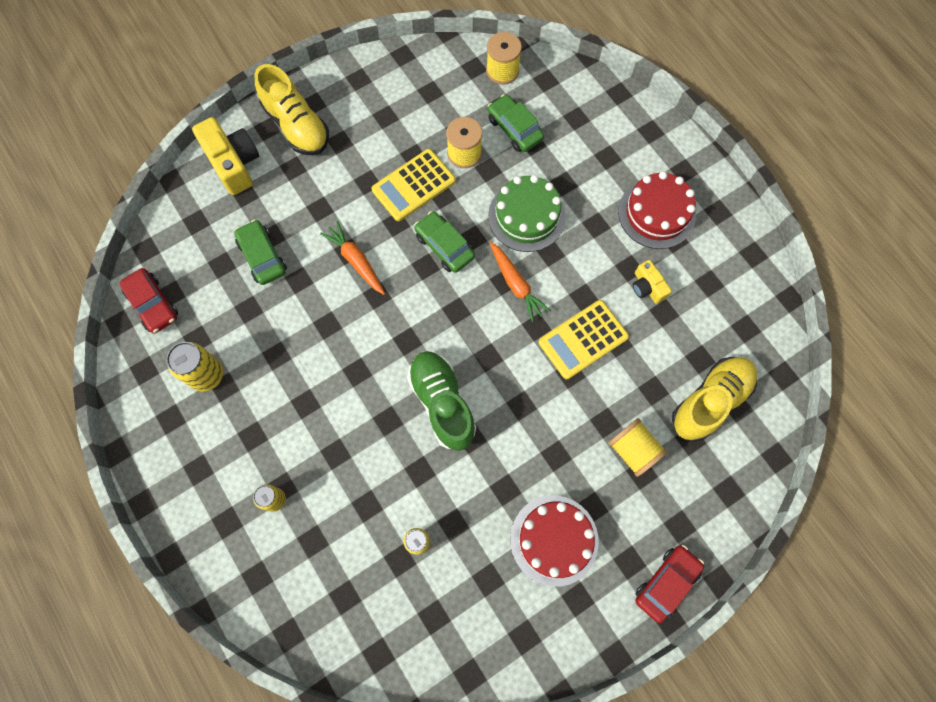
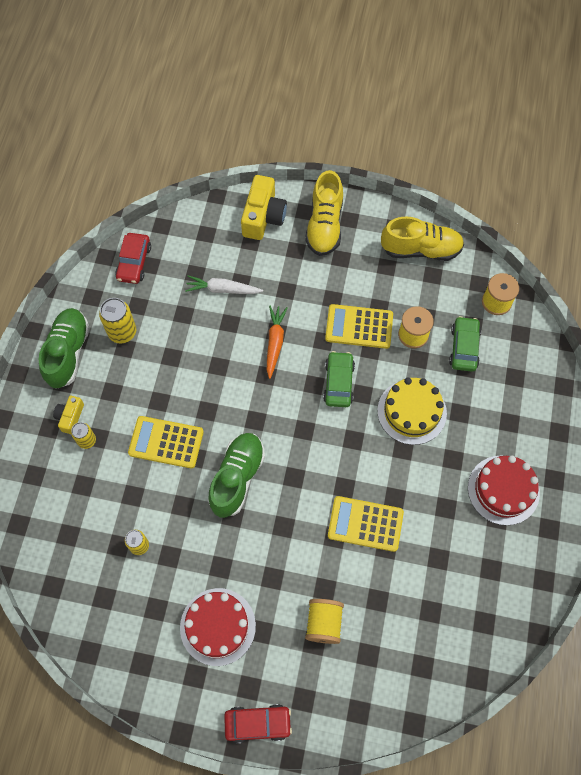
camera: 45 degrees right, 5 degrees down
(173, 440) = (68, 353): none -> green shoe
(262, 256) = (223, 289): green car -> white carrot
(349, 432) = (166, 442): none -> yellow calculator
(516, 284) = (359, 448): orange carrot -> none
(526, 216) = (412, 411): green cake -> yellow cake
(647, 287) = (444, 531): yellow camera -> yellow camera (70, 417)
(710, 401) = (407, 644): yellow shoe -> yellow shoe (421, 249)

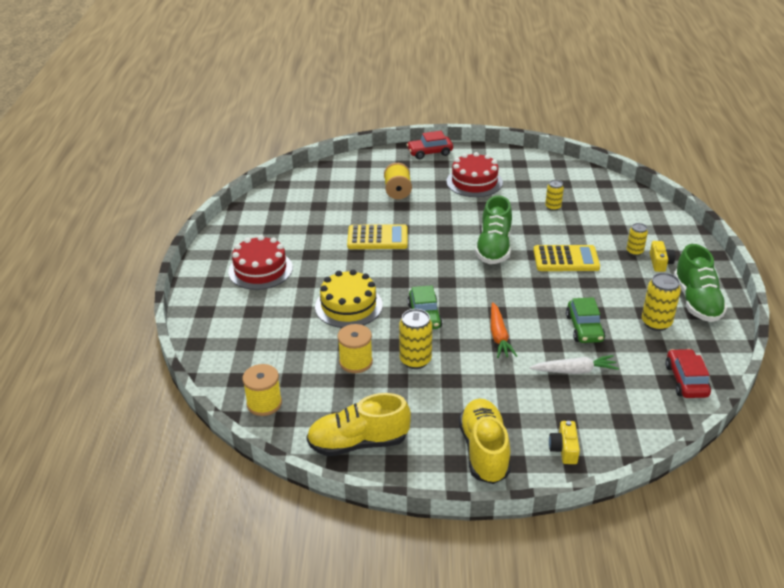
camera: 170 degrees right, 30 degrees down
(263, 216) = (564, 449): yellow camera -> yellow camera, size x0.55
(359, 327) = (415, 360): yellow calculator -> yellow can
(464, 347) = (300, 359): green car -> green car (584, 328)

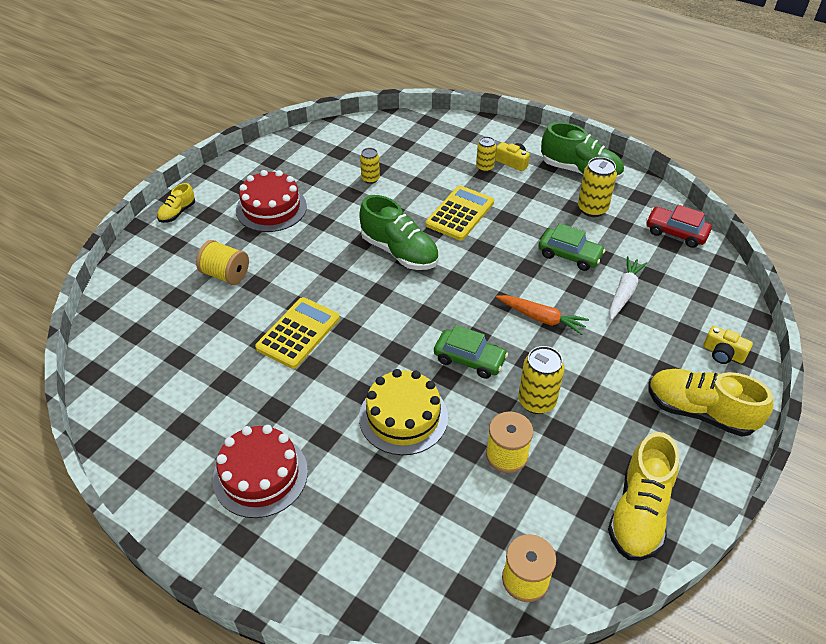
camera: 60 degrees left, 10 degrees up
(430, 152) = (177, 213): red car -> yellow shoe

